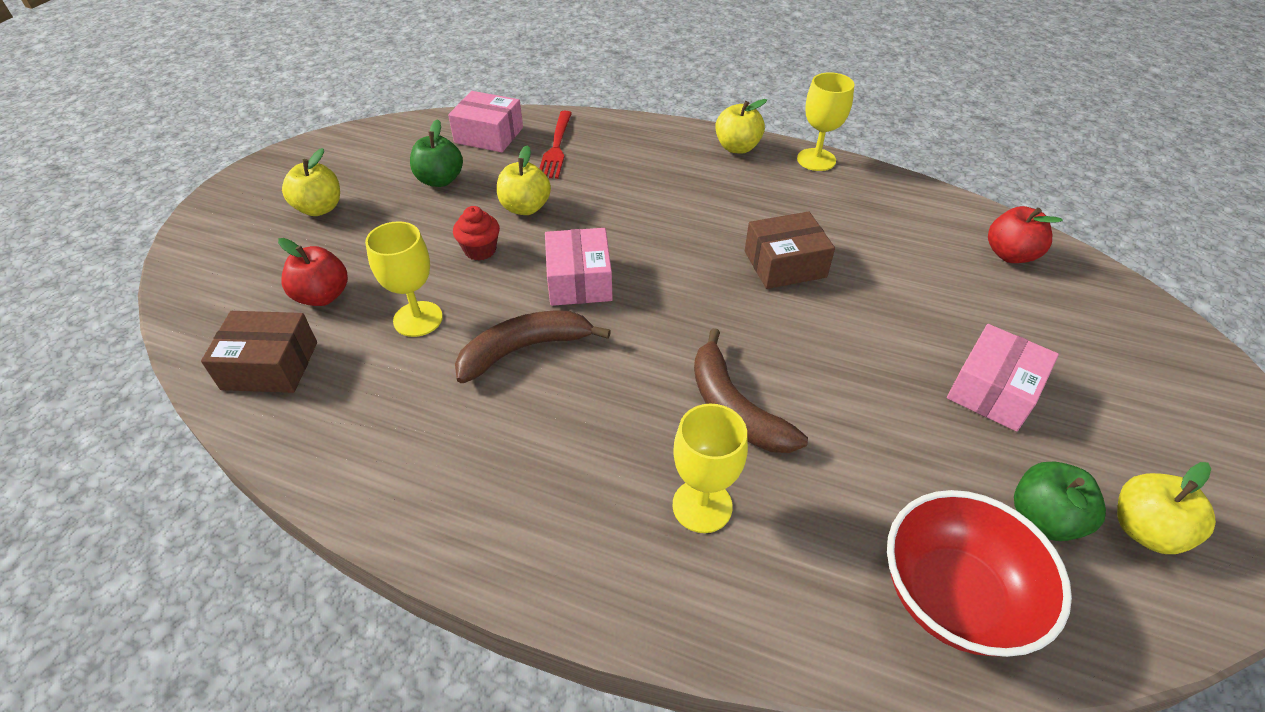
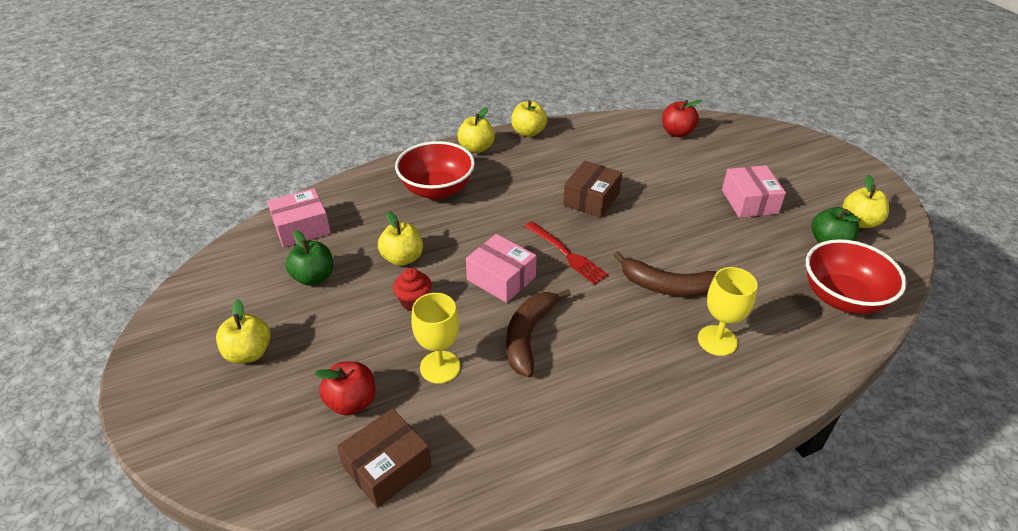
camera: 45 degrees left, 5 degrees down
(556, 147) = (364, 209): red fork -> red fork (567, 254)
(642, 165) = (437, 189): none -> red bowl
(816, 160) = (528, 132): yellow goblet -> yellow apple

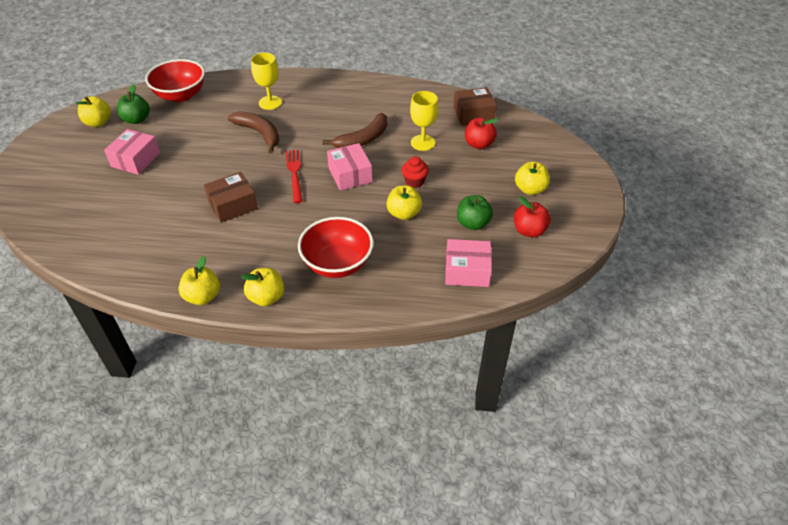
camera: 150 degrees left, 5 degrees up
(677, 133) = (87, 237): red apple -> red apple (529, 231)

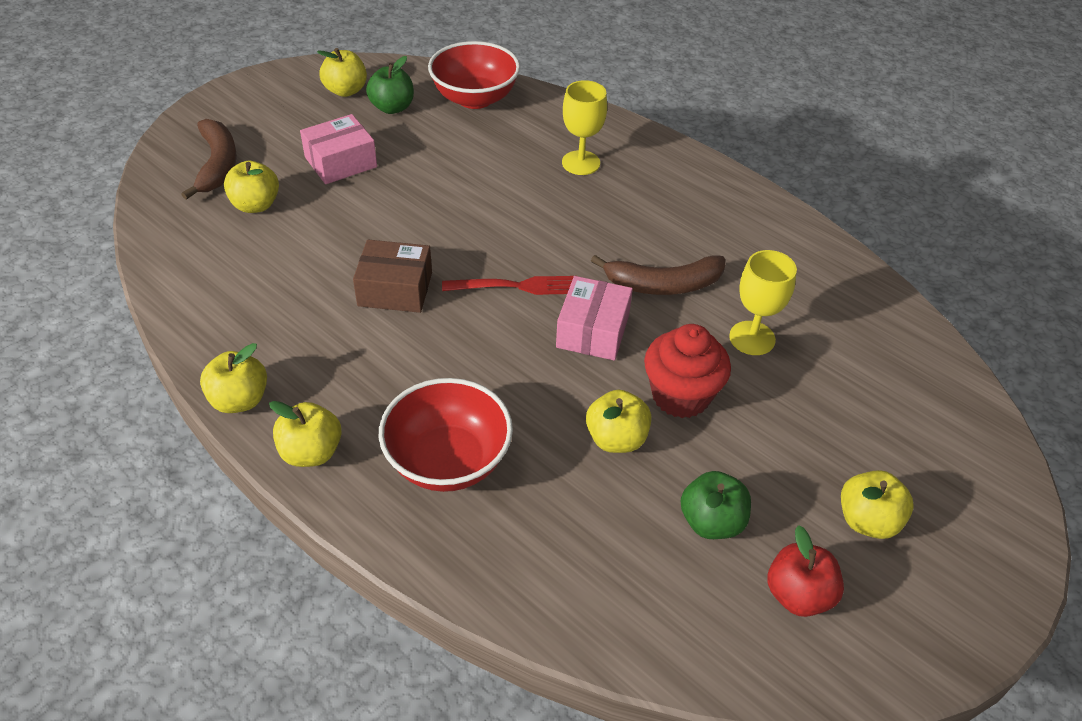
camera: 35 degrees right, 0 degrees up
(107, 203) = (256, 205): none -> yellow apple
(259, 133) = (525, 202): brown banana -> brown banana (217, 165)
(294, 173) = (517, 286): red fork -> red fork turned 60 degrees clockwise
(414, 181) = (680, 396): red cupcake -> red cupcake, size x1.68
(467, 271) = (627, 598): pink box -> none
(473, 114) = (882, 333): brown box -> none
(479, 144) = (845, 390): red apple -> none

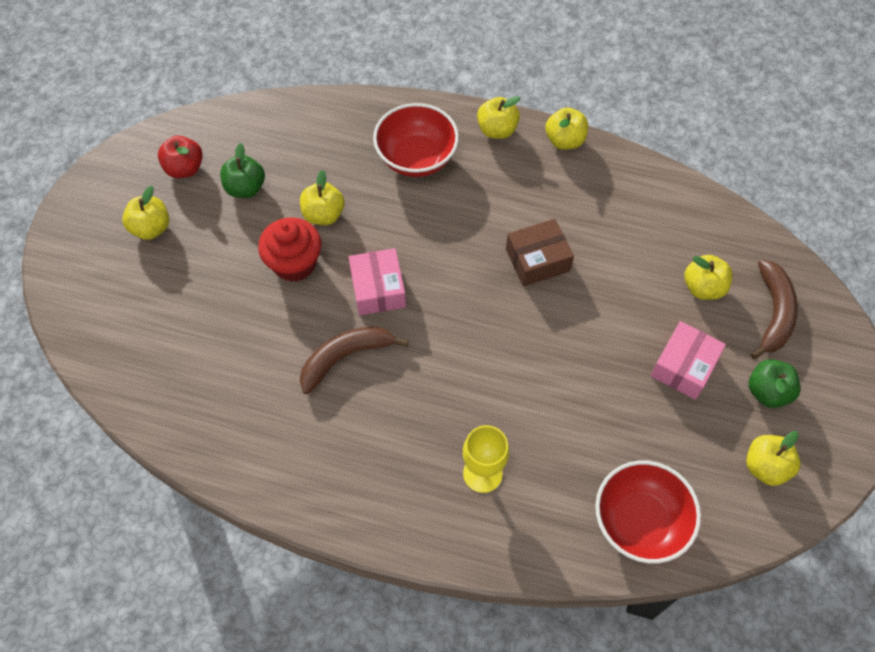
camera: 155 degrees right, 15 degrees up
(217, 165) = (773, 313): brown banana -> brown banana turned 135 degrees counterclockwise
(392, 108) = (703, 464): green apple -> green apple (767, 392)
(517, 286) = (454, 303): red fork -> none
(752, 338) = (260, 336): yellow goblet -> none

